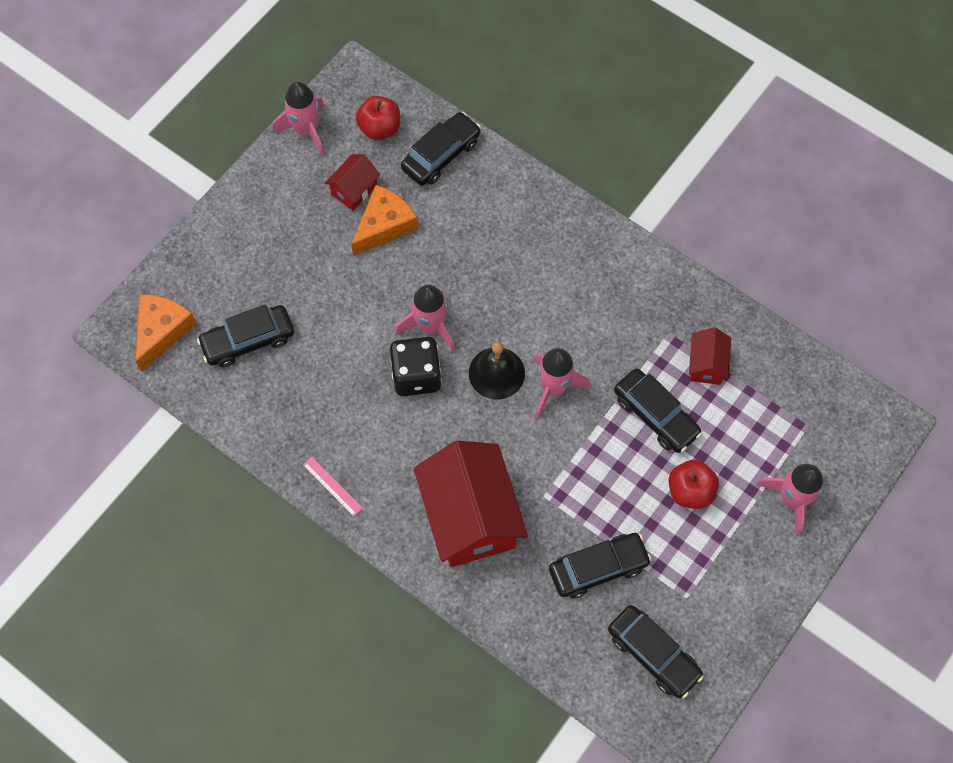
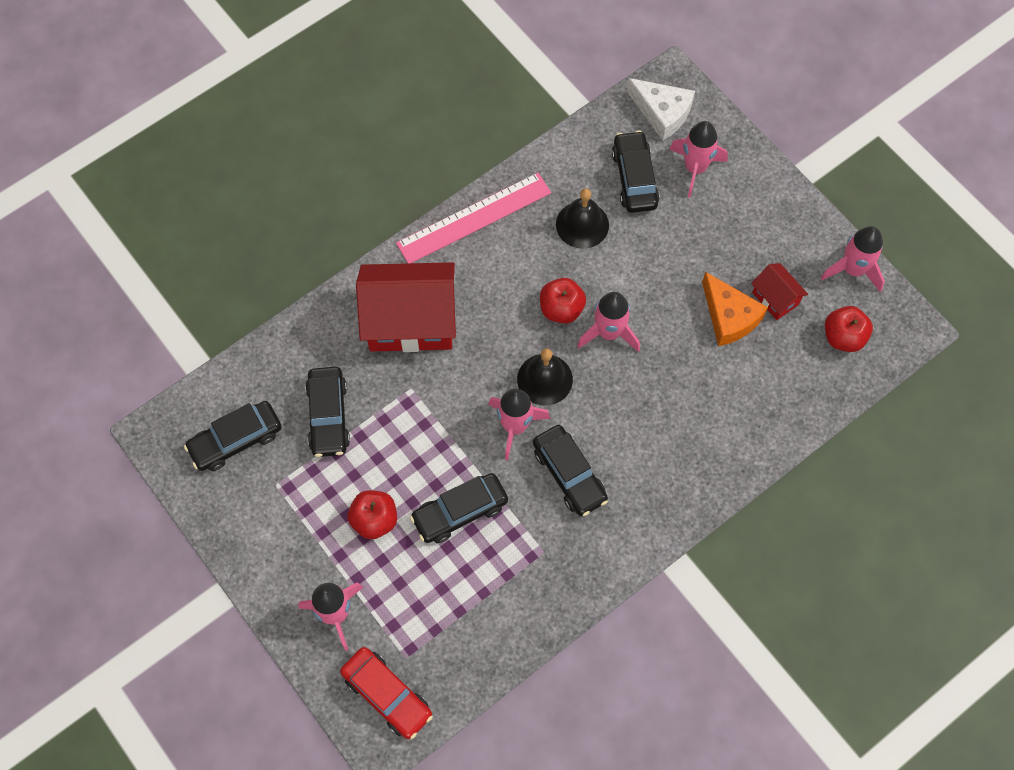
camera: 105 degrees right, 0 degrees up
(162, 331) = (662, 113): orange cheese -> white cheese
(224, 286) = (695, 168): none -> pink rocket
(315, 378) = (582, 224): none -> black bell
(332, 486) = (474, 218): pink ruler -> pink ruler, size x2.35
(416, 375) = (561, 309): black dice -> red apple
(441, 155) = (799, 387): black car -> black car (569, 474)
(706, 364) = (499, 578): red house -> none
(847, 432) = (387, 695): none -> red car

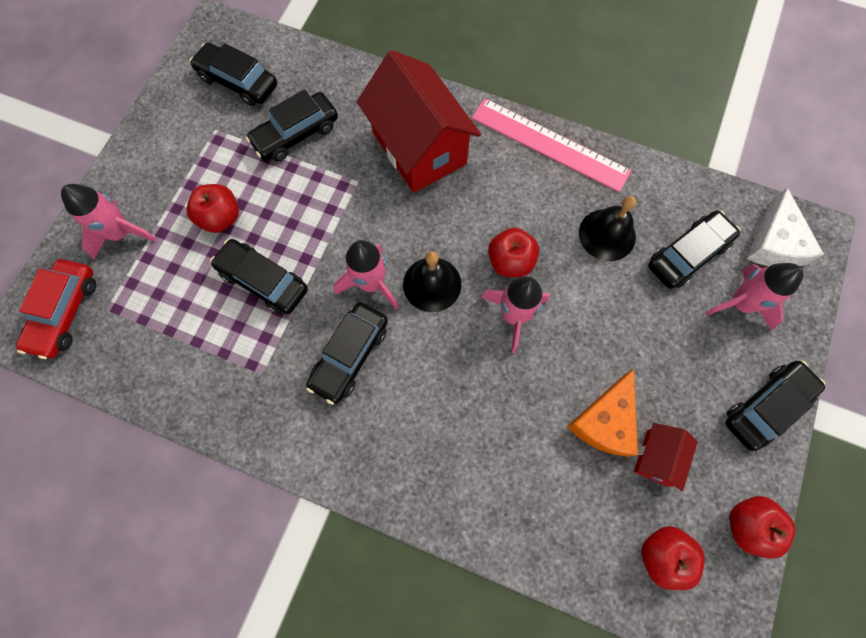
camera: 60 degrees right, 5 degrees up
(780, 203) = (766, 407): none -> black car
(853, 270) = (747, 525): pink rocket -> red apple

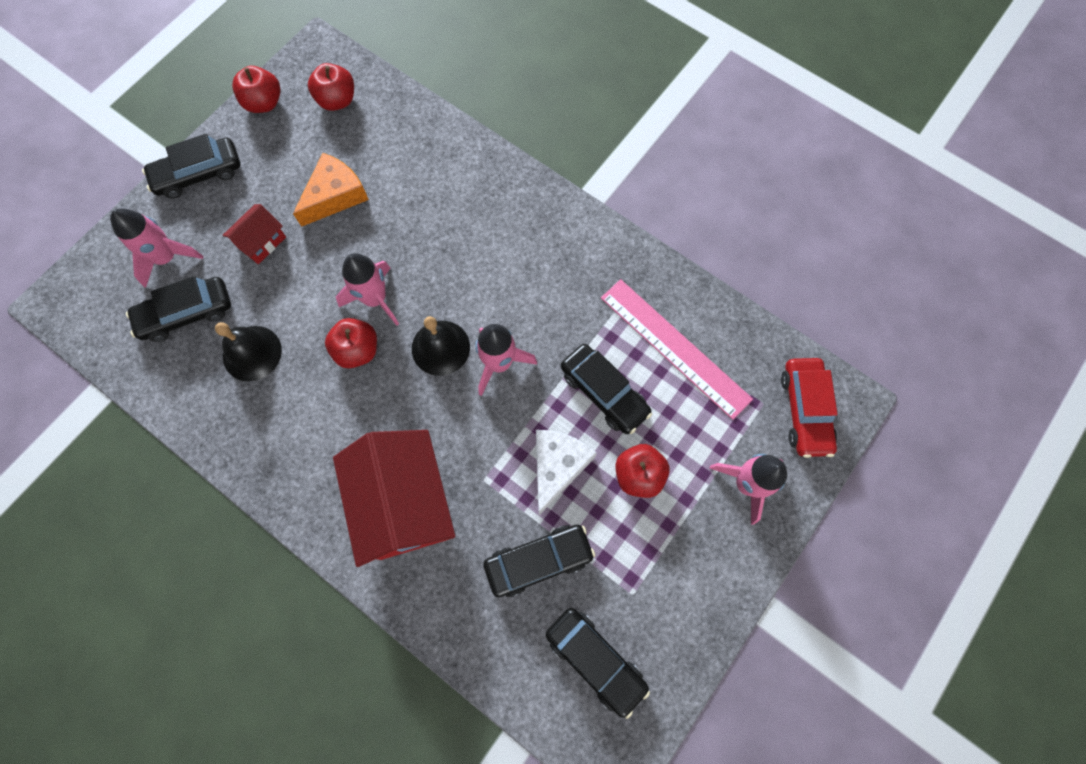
camera: 165 degrees left, 0 degrees up
(65, 312) = (804, 410): red car -> red car turned 150 degrees clockwise
(350, 355) = (536, 301): black car -> none
(550, 144) = (261, 469): pink ruler -> pink ruler (674, 347)
(657, 457) = (307, 161): red house -> red house (262, 242)
(774, 243) = (99, 303): white cheese -> white cheese (557, 467)

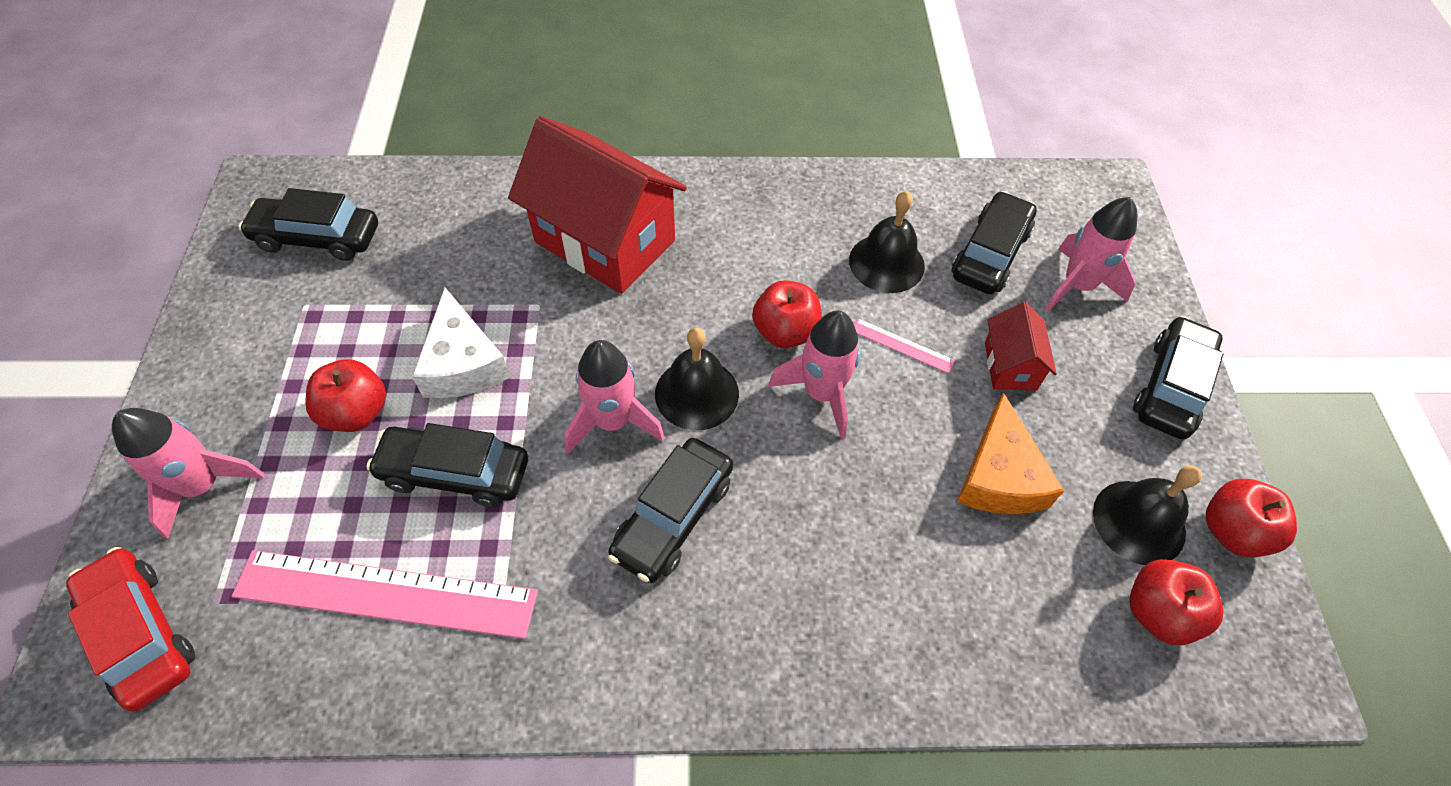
camera: 140 degrees right, 15 degrees down
(298, 134) = (1139, 522): none -> black bell
(303, 295) = (901, 345): none -> pink ruler
(538, 561) = (427, 275): black car -> black car (673, 517)

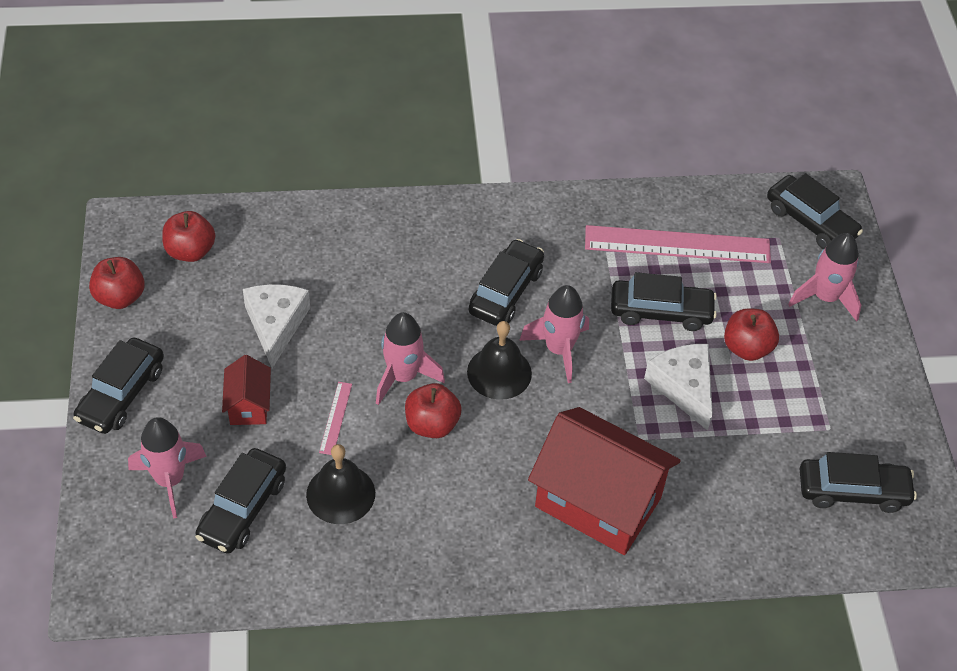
camera: 175 degrees right, 5 degrees down
(141, 633) = (810, 222): red car -> black car
(901, 345) = (335, 418): pink ruler -> pink ruler turned 75 degrees clockwise
(999, 476) = (276, 325): orange cheese -> white cheese
(1139, 522) = (184, 300): black bell -> none

